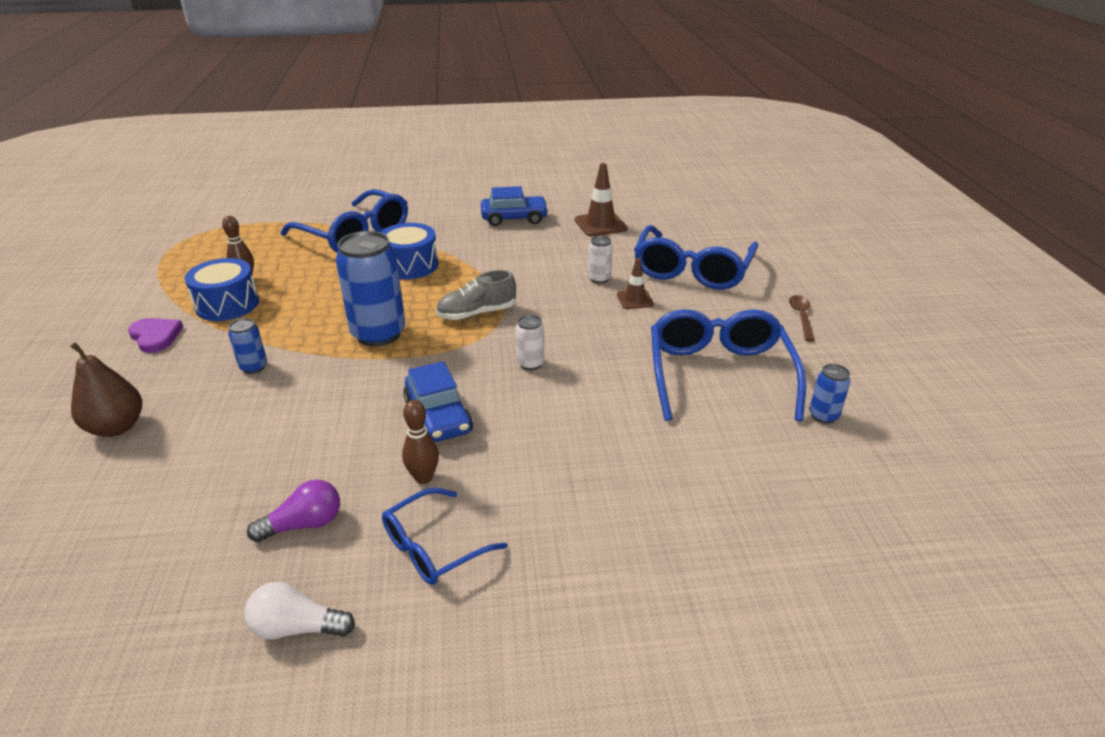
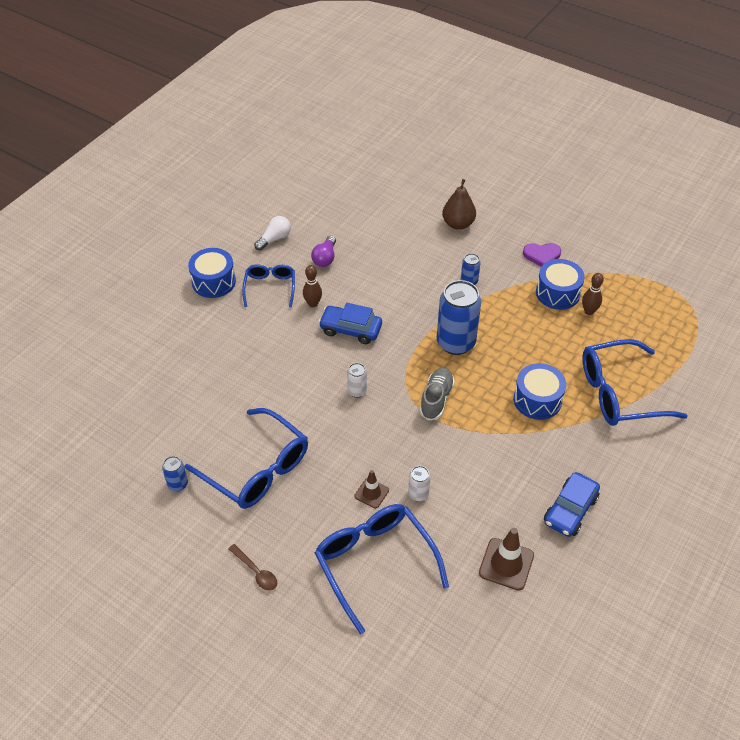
camera: 130 degrees right, 15 degrees up
(489, 637) = (213, 282): none -> blue drum

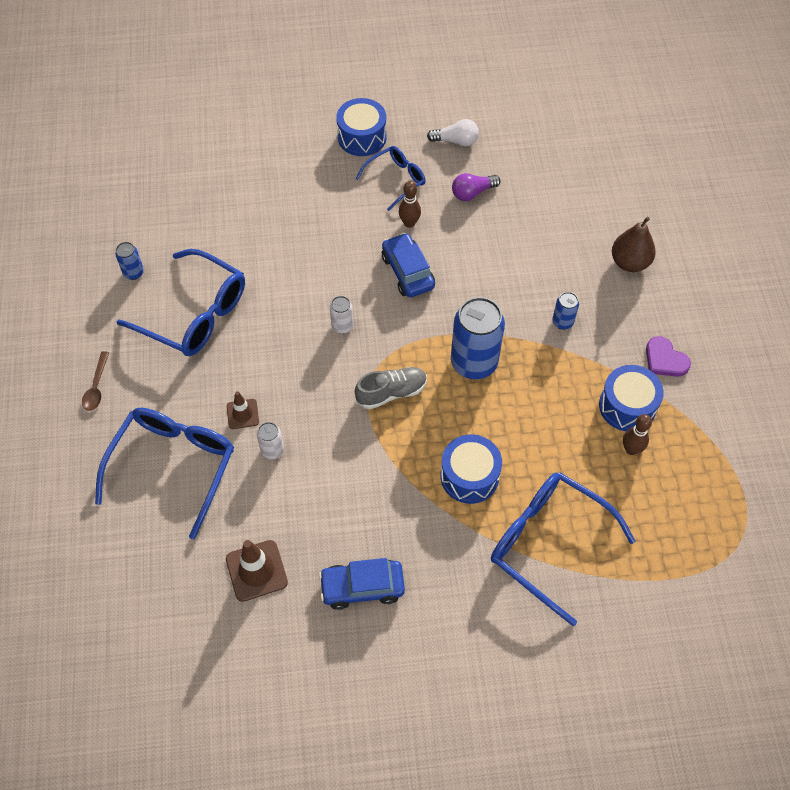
camera: 50 degrees right, 10 degrees up
(257, 469) = (195, 314): blue glasses -> blue glasses turned 60 degrees counterclockwise

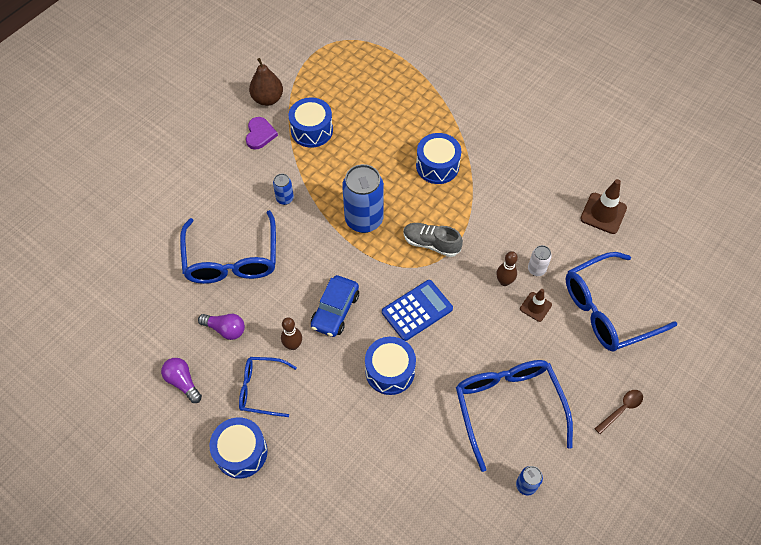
camera: 135 degrees left, 0 degrees up
(315, 265) = (390, 371): none -> blue drum
(342, 326) = (417, 310): white can -> blue calculator
(362, 587) = (551, 162): blue car -> none
(456, 141) = (183, 382): white light bulb -> purple light bulb
(548, 543) = (433, 107): blue glasses -> blue glasses (232, 259)
(629, 262) = (200, 198): brown pear -> brown pear (268, 99)
(631, 449) = (338, 111): brown bowling pin -> brown bowling pin (504, 281)

